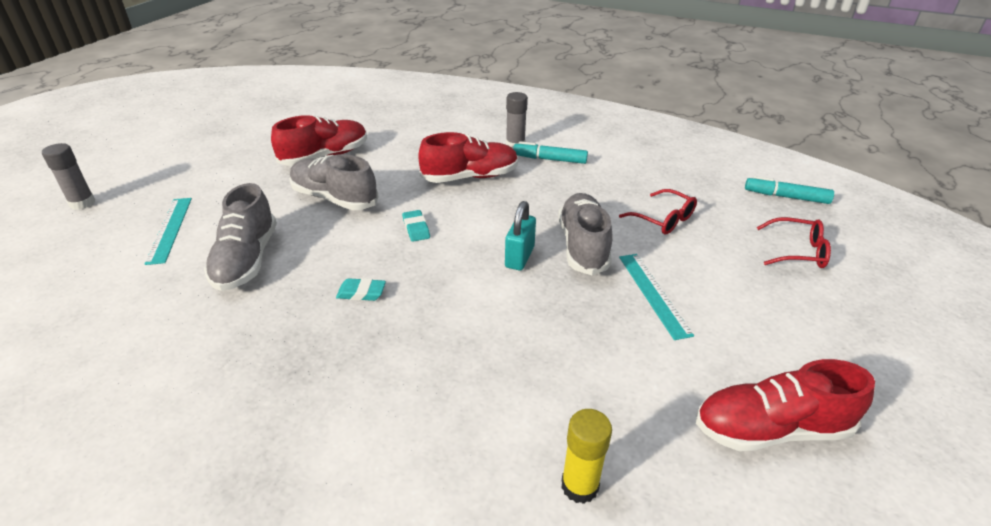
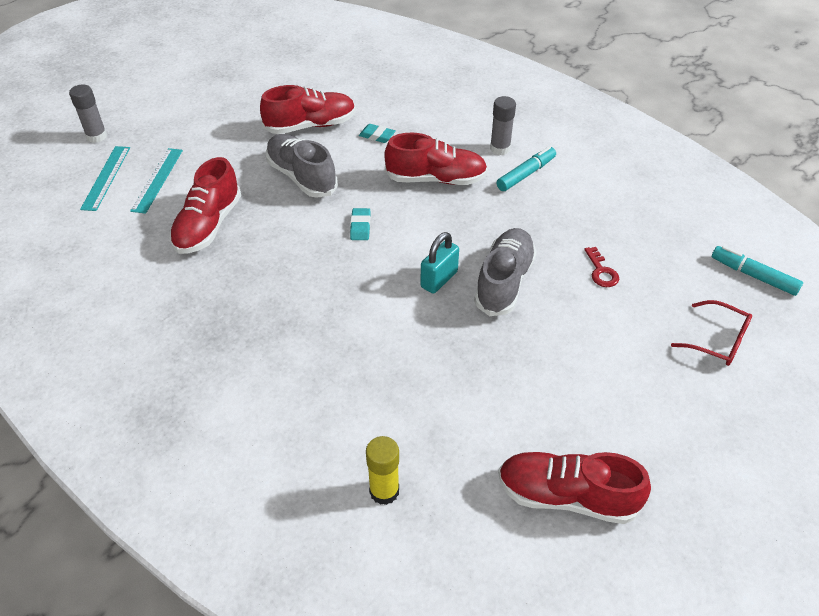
camera: 20 degrees right, 10 degrees up
(246, 260) = (208, 225): grey shoe -> red shoe
(361, 293) = (288, 281): turquoise eraser -> turquoise eraser (377, 136)
(549, 159) = (526, 174): turquoise marker -> turquoise marker turned 105 degrees clockwise
(653, 294) = (541, 348): turquoise ruler -> turquoise ruler (106, 177)
(663, 219) = (601, 271): red glasses -> red key

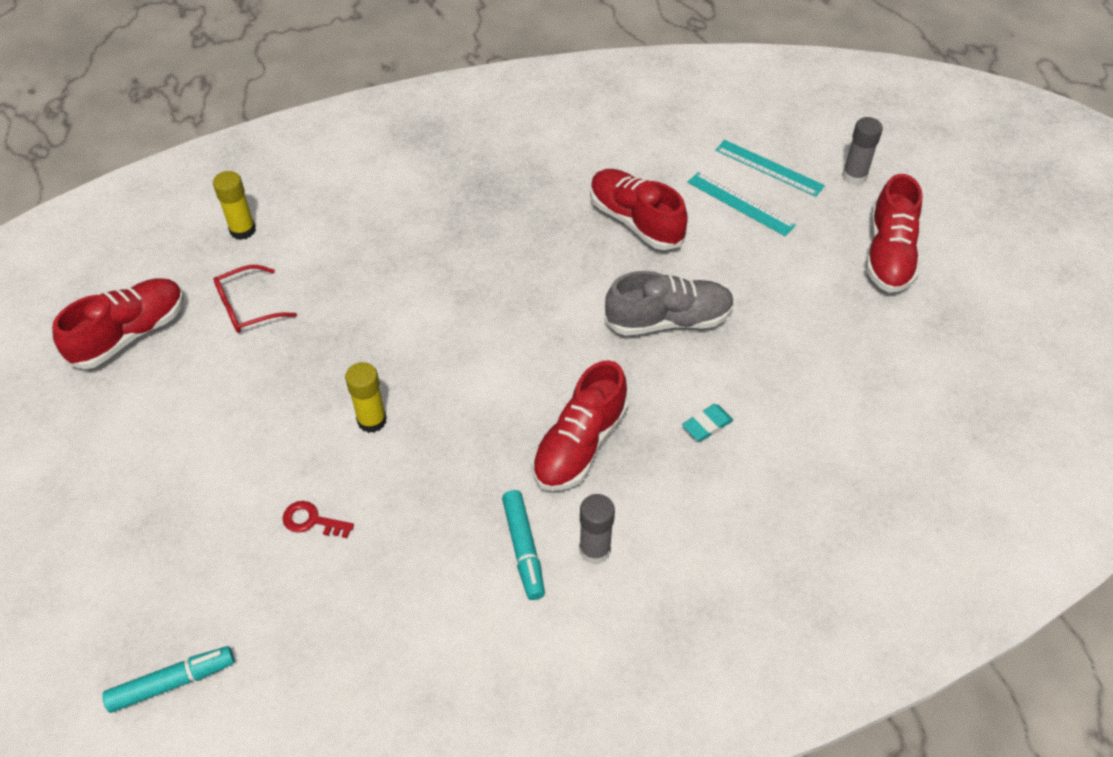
camera: 120 degrees right, 5 degrees up
(310, 126) = (770, 366): red shoe -> red shoe (889, 255)
(360, 227) = (547, 337): turquoise eraser -> none
(439, 279) = (420, 367): turquoise padlock -> none
(504, 282) = (372, 420): grey shoe -> yellow glue stick
(717, 340) = (140, 564): red glasses -> red glasses (248, 307)

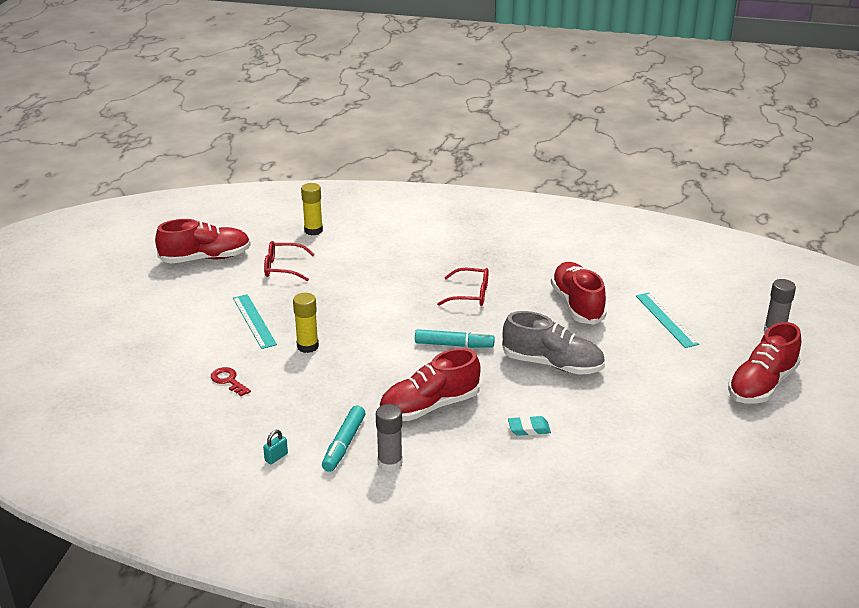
camera: 30 degrees right, 20 degrees down
(172, 682) = (85, 423): turquoise marker -> turquoise marker (454, 345)
(459, 609) = (276, 457): none -> turquoise padlock
(507, 255) = (470, 294): none -> red glasses
(769, 168) = (707, 307): turquoise ruler -> turquoise ruler (254, 321)

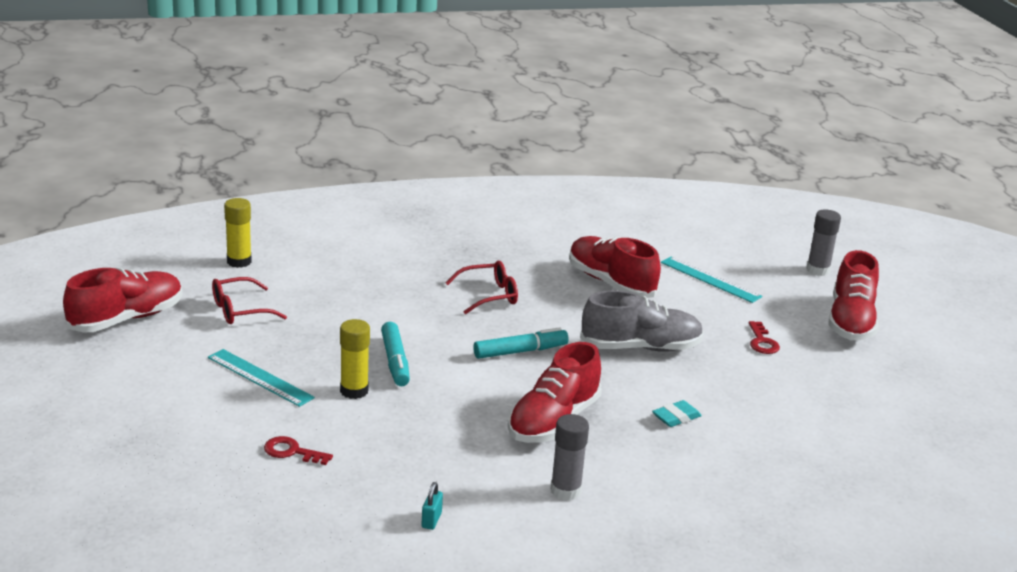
camera: 30 degrees left, 5 degrees down
(344, 444) = (496, 485): turquoise marker -> turquoise marker (395, 361)
(662, 384) = (762, 342): none -> red key

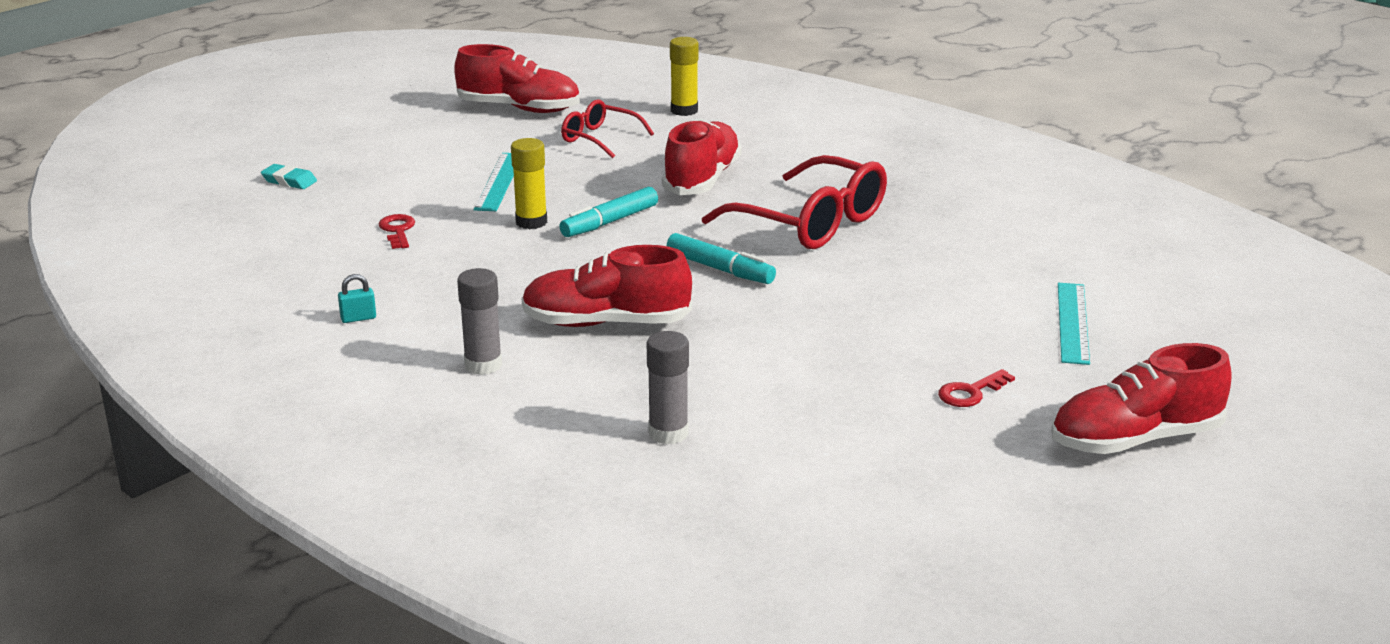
camera: 60 degrees right, 0 degrees up
(489, 295) = (810, 222): red glasses -> red glasses, size x1.79
(611, 283) = (953, 271): red shoe -> red shoe (702, 179)
(640, 348) = (832, 326): grey shoe -> none
(676, 417) = (709, 385): turquoise eraser -> turquoise eraser (289, 181)
(818, 270) = (1240, 384): grey glue stick -> grey glue stick (668, 433)

